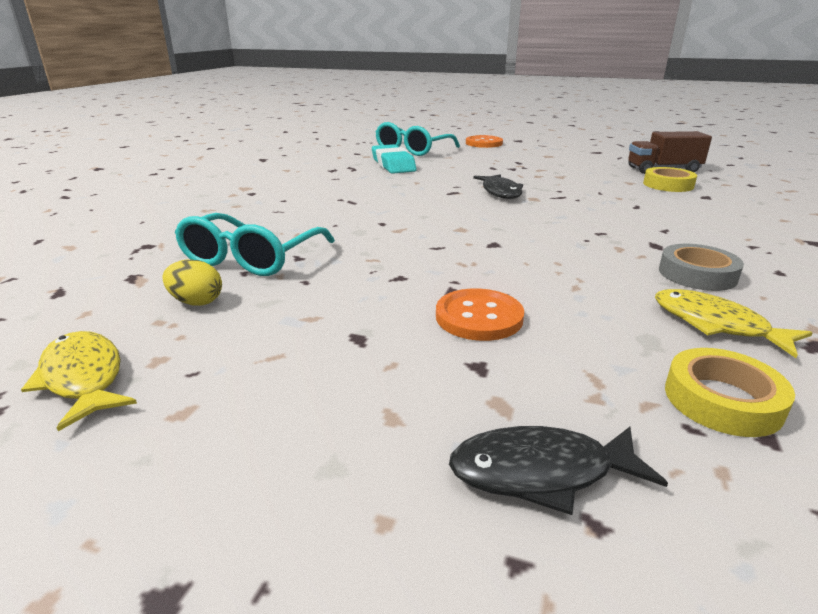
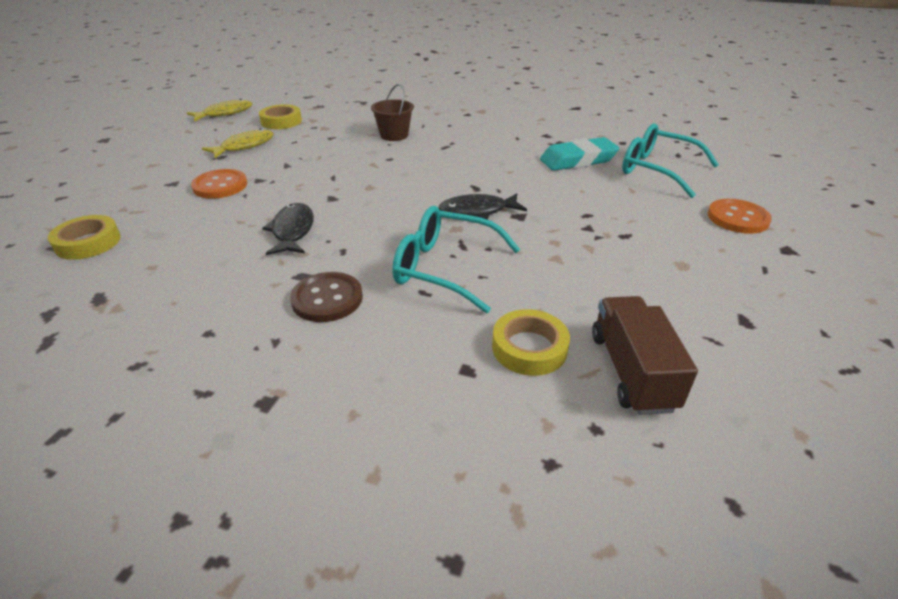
camera: 90 degrees right, 10 degrees up
(196, 302) = (281, 121): yellow egg -> yellow tape
(251, 258) = (333, 126): turquoise glasses -> turquoise glasses (444, 268)
(306, 223) = (394, 135): none -> brown bucket
(541, 472) = (92, 191): black fish -> black fish (292, 231)
(679, 233) = (327, 299): none -> brown button
(697, 274) = (230, 280): grey tape -> none
(716, 324) = (153, 264): yellow fish -> yellow fish (244, 146)

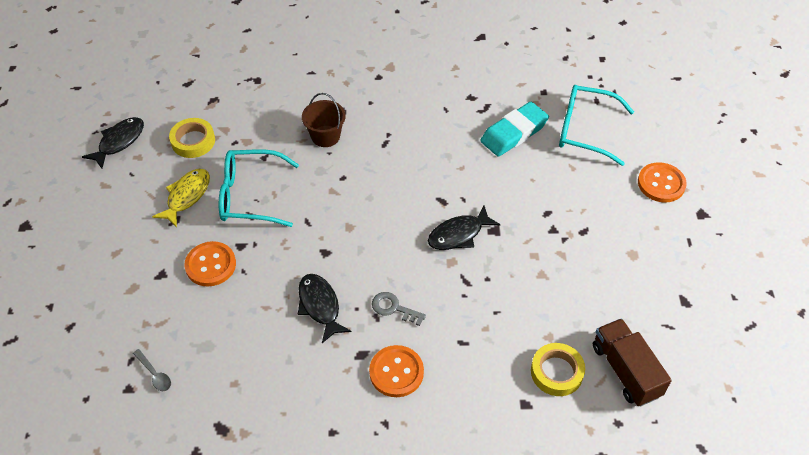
camera: 20 degrees left, 15 degrees up
(88, 243) = (154, 374): yellow tape -> grey spoon
(225, 113) = (119, 142): yellow fish -> black fish
(327, 299) = (396, 372): brown button -> orange button
(367, 248) = (394, 308): none -> grey key
(444, 268) = (465, 312): turquoise glasses -> turquoise glasses (250, 195)

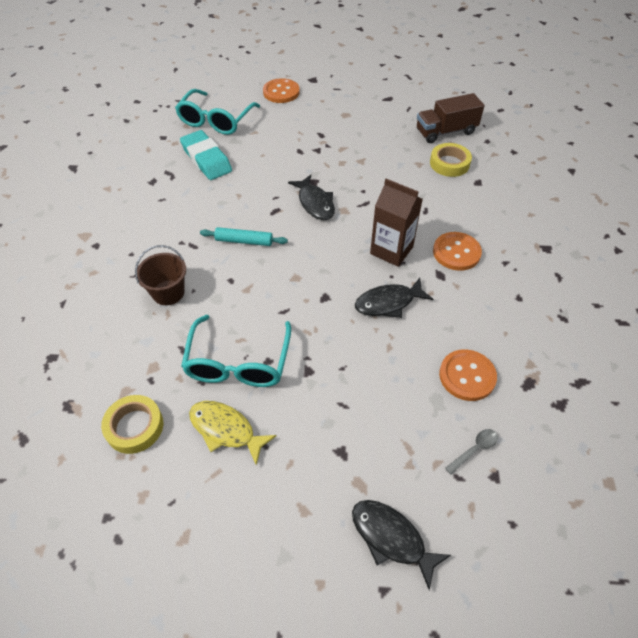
camera: 85 degrees left, 0 degrees up
(119, 142) = (106, 525): black fish -> black fish (391, 538)
(210, 265) = (332, 399): orange button -> orange button (467, 376)
(394, 181) = (244, 241): none -> turquoise rolling pin
(394, 308) = (391, 250): grey key -> brown carton

